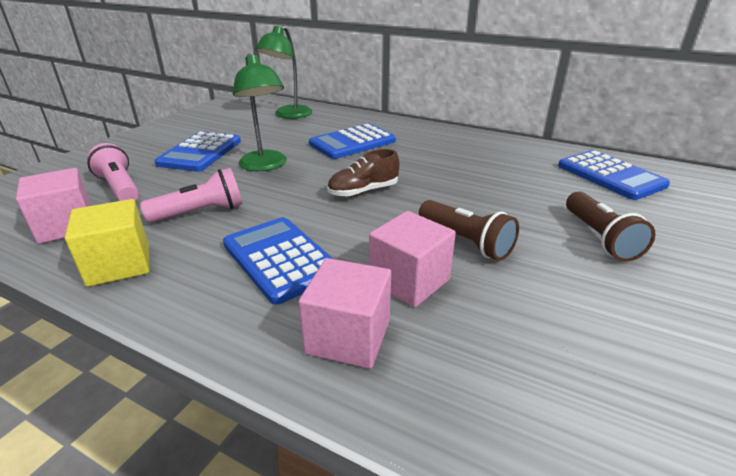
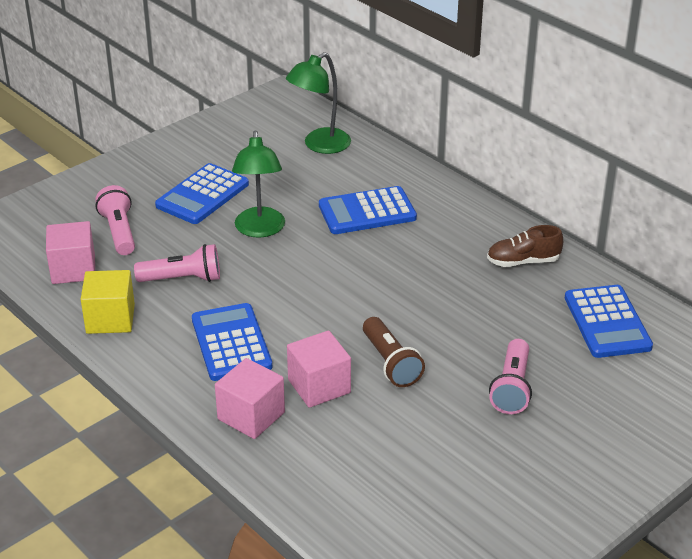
camera: 20 degrees right, 5 degrees up
(363, 191) = (337, 286): brown shoe -> brown shoe (523, 262)
(599, 238) = (512, 388): brown flashlight -> pink flashlight

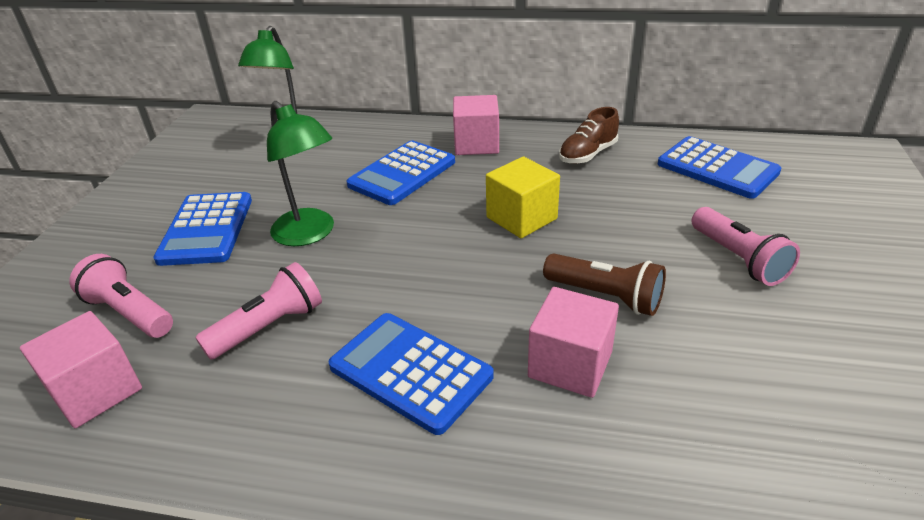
camera: 35 degrees left, 0 degrees up
(110, 319) = (212, 431): yellow cube -> yellow cube (521, 218)
(251, 416) = (541, 453): pink cube -> pink cube (476, 144)

